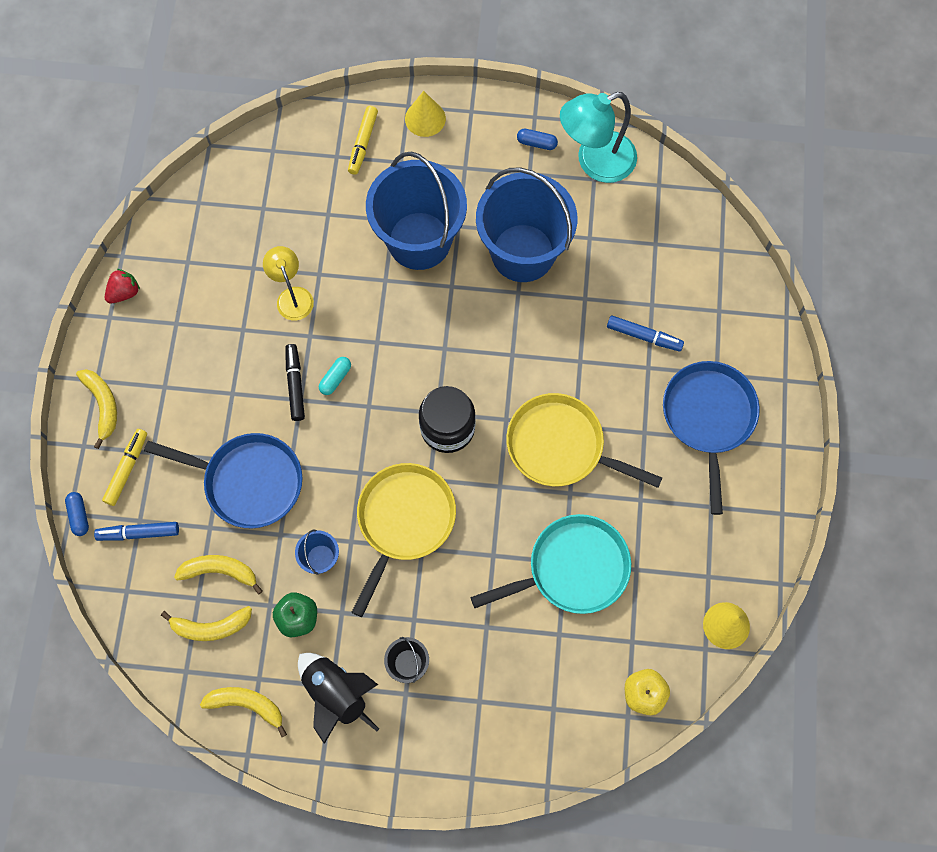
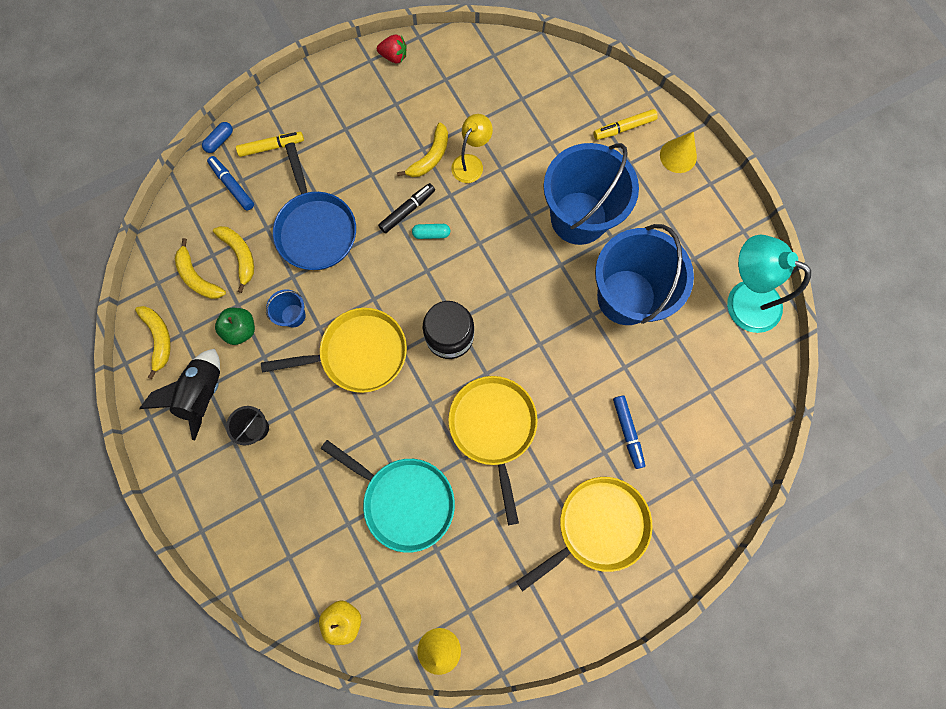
camera: 55 degrees right, 5 degrees up
(103, 405) = (305, 100): yellow banana -> yellow banana (430, 157)
(536, 143) = (723, 247): blue capsule -> none
(708, 418) = (597, 527): blue pan -> yellow pan

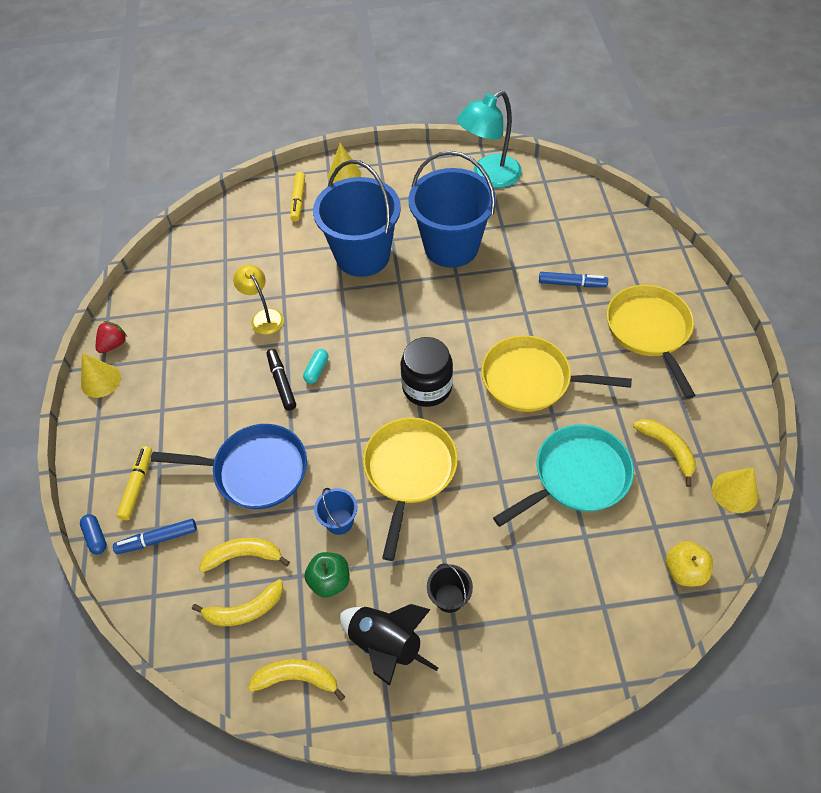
camera: 65 degrees left, 20 degrees down
(355, 67) = (100, 380): none -> yellow cone
(430, 157) = (238, 347): yellow banana -> yellow banana (667, 449)

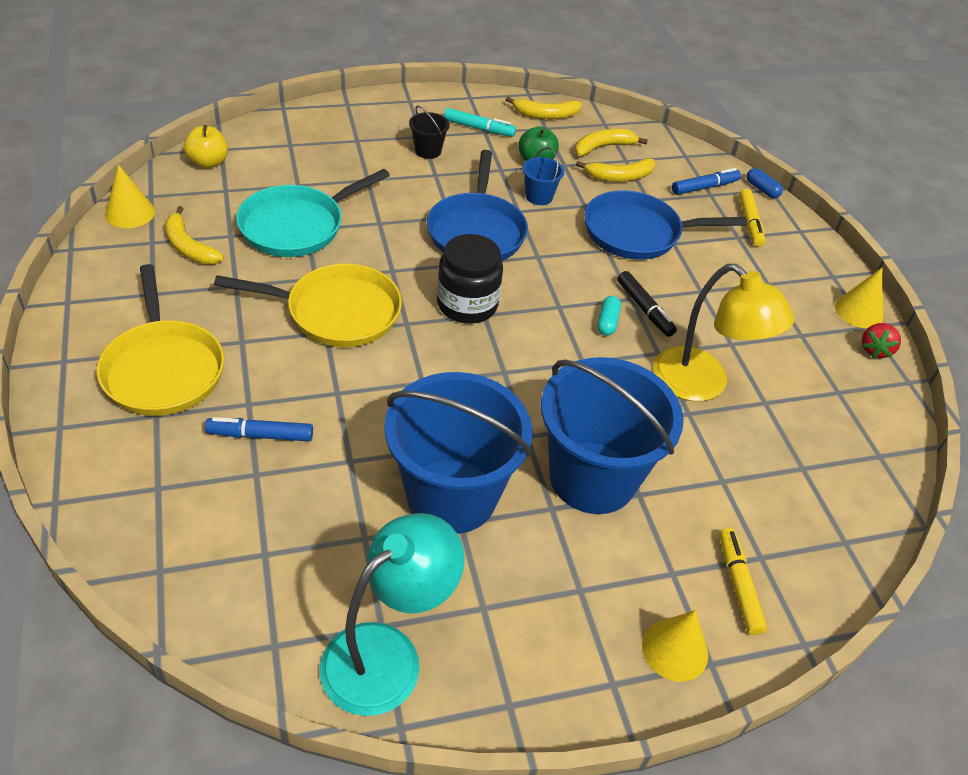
camera: 165 degrees right, 10 degrees down
(264, 317) = (702, 384): yellow lamp -> yellow lamp, size x1.66
(386, 645) = (479, 128): black rocket -> turquoise marker
(409, 471) = (476, 231): yellow pan -> blue pan

